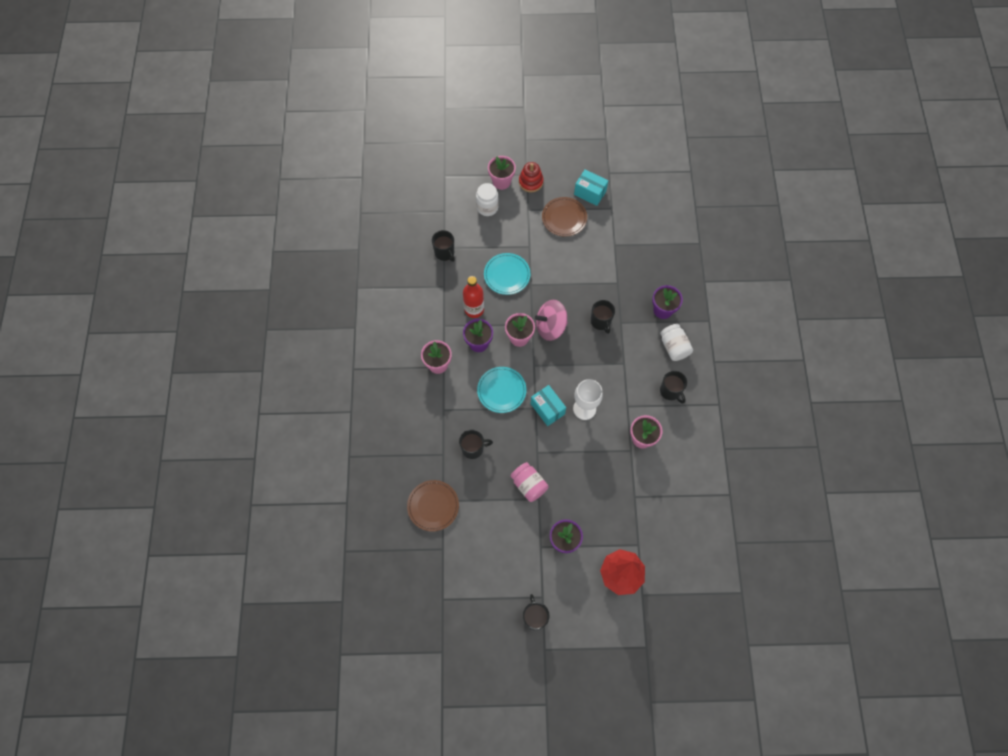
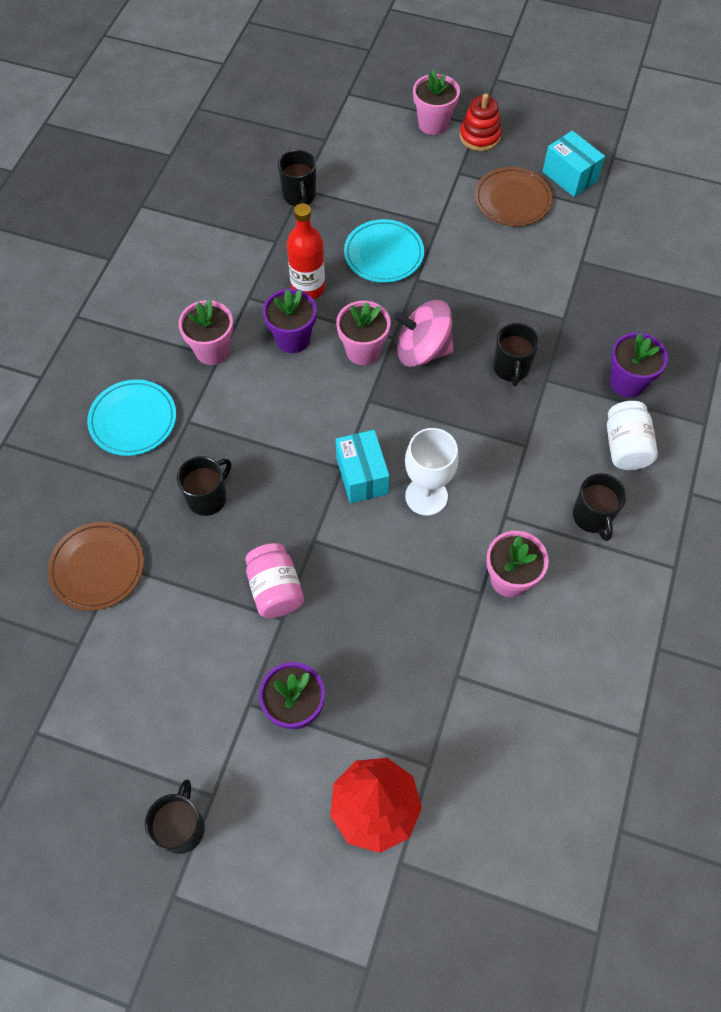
camera: 20 degrees right, 5 degrees down
(473, 448) = (208, 497): black mug -> black mug turned 60 degrees counterclockwise
(487, 207) = (395, 152): white jar -> none
(501, 390) = (297, 422): turquoise plate -> turquoise plate (133, 420)

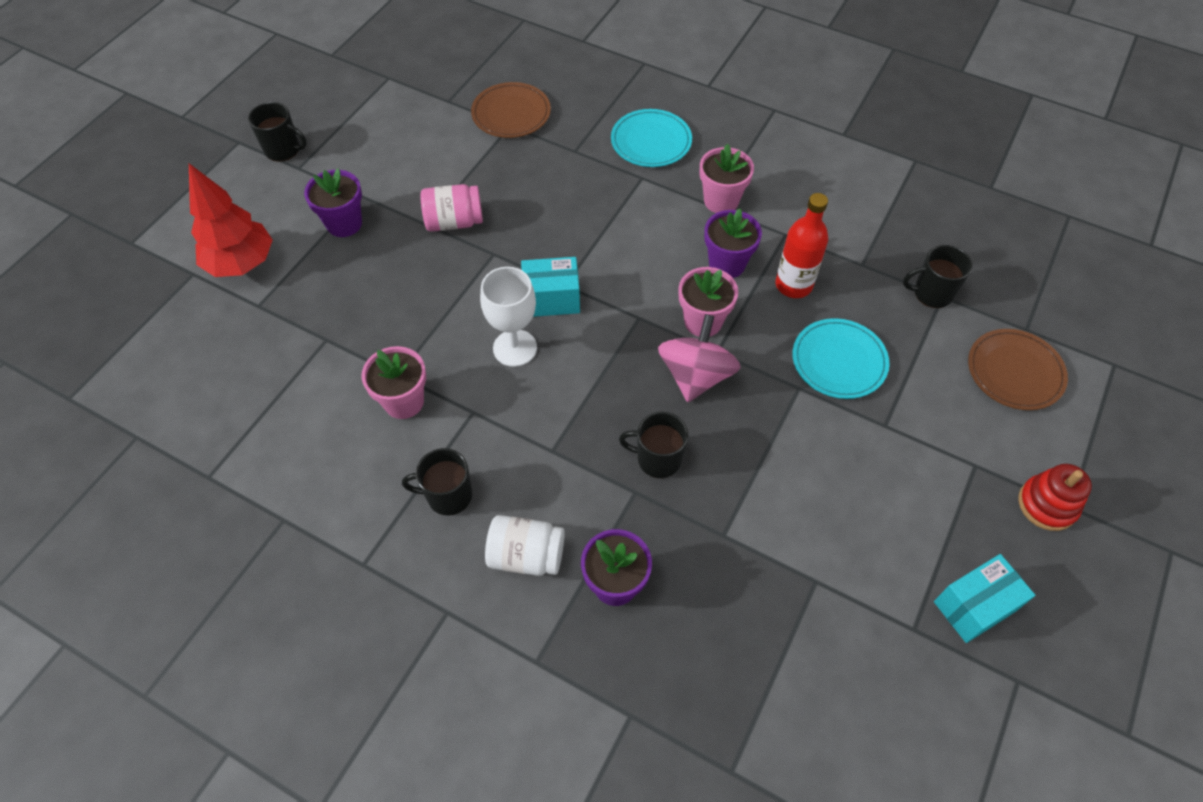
camera: 100 degrees right, 5 degrees down
(208, 497) = (558, 185): black mug -> none
(433, 124) = (1066, 452): pink flower pot -> none
(512, 200) = (927, 520): brown plate -> brown plate (1014, 372)

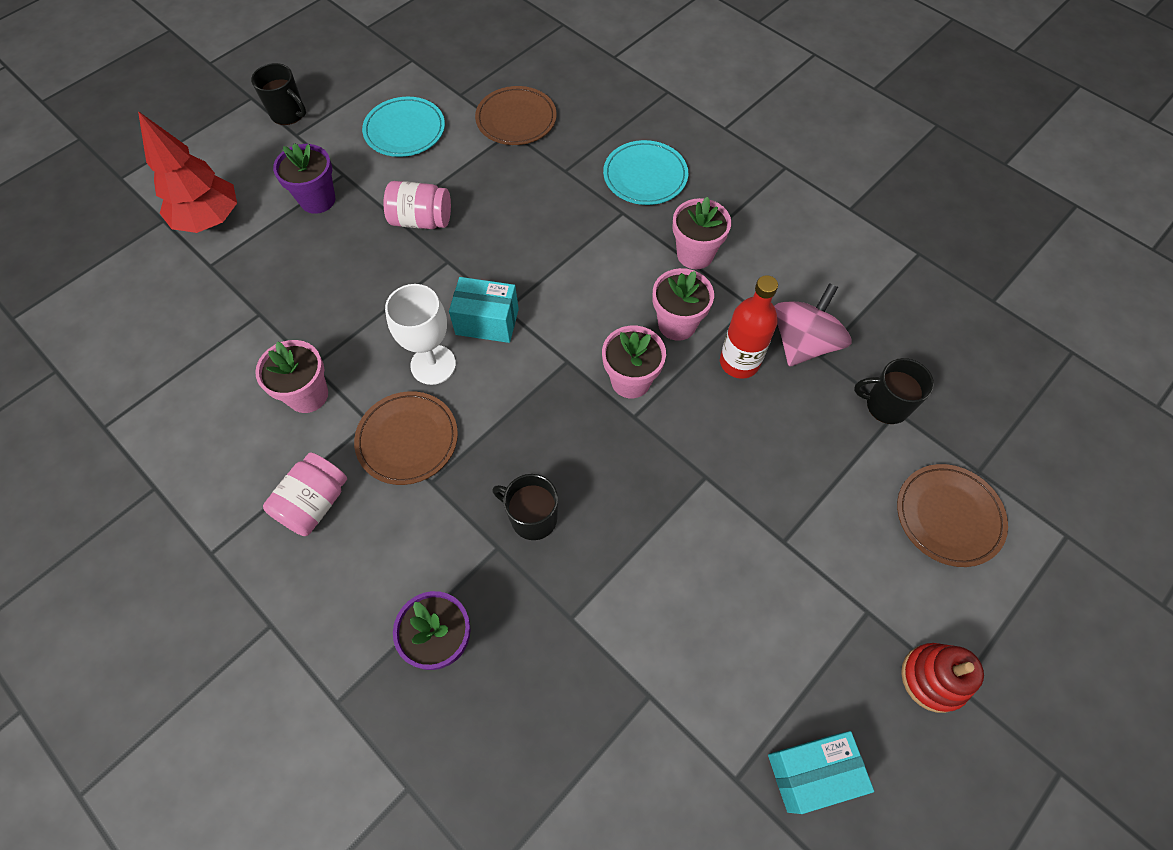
camera: 15 degrees right, 5 degrees up
(448, 496) = (314, 503): black mug -> pink jar
(515, 419) = (407, 439): none -> brown plate
(526, 555) = (366, 586): white jar -> none
(696, 375) = (603, 437): pink spinning top -> pink spinning top (803, 343)
(727, 264) = (677, 324): purple flower pot -> pink flower pot
(839, 361) = (758, 457): turquoise plate -> turquoise plate (405, 130)

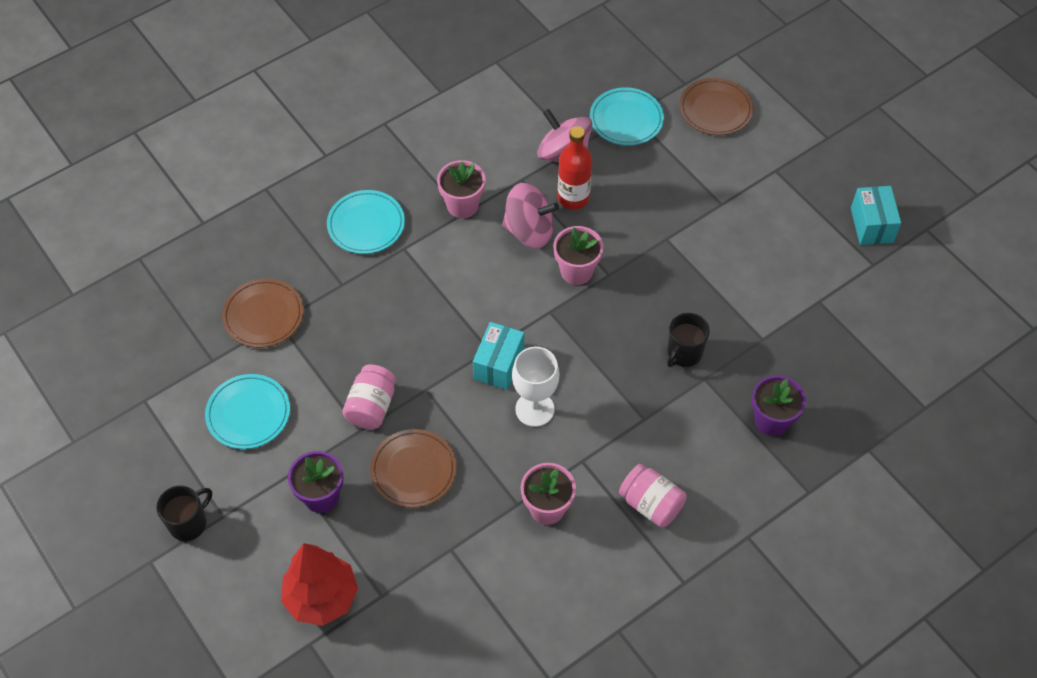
camera: 80 degrees left, 5 degrees down
(407, 439) = (603, 433): brown plate -> brown plate (413, 470)
(677, 324) = (529, 231): pink flower pot -> pink spinning top
(886, 405) = (626, 119): black mug -> turquoise plate
(933, 678) = (820, 149): red stacking toy -> none

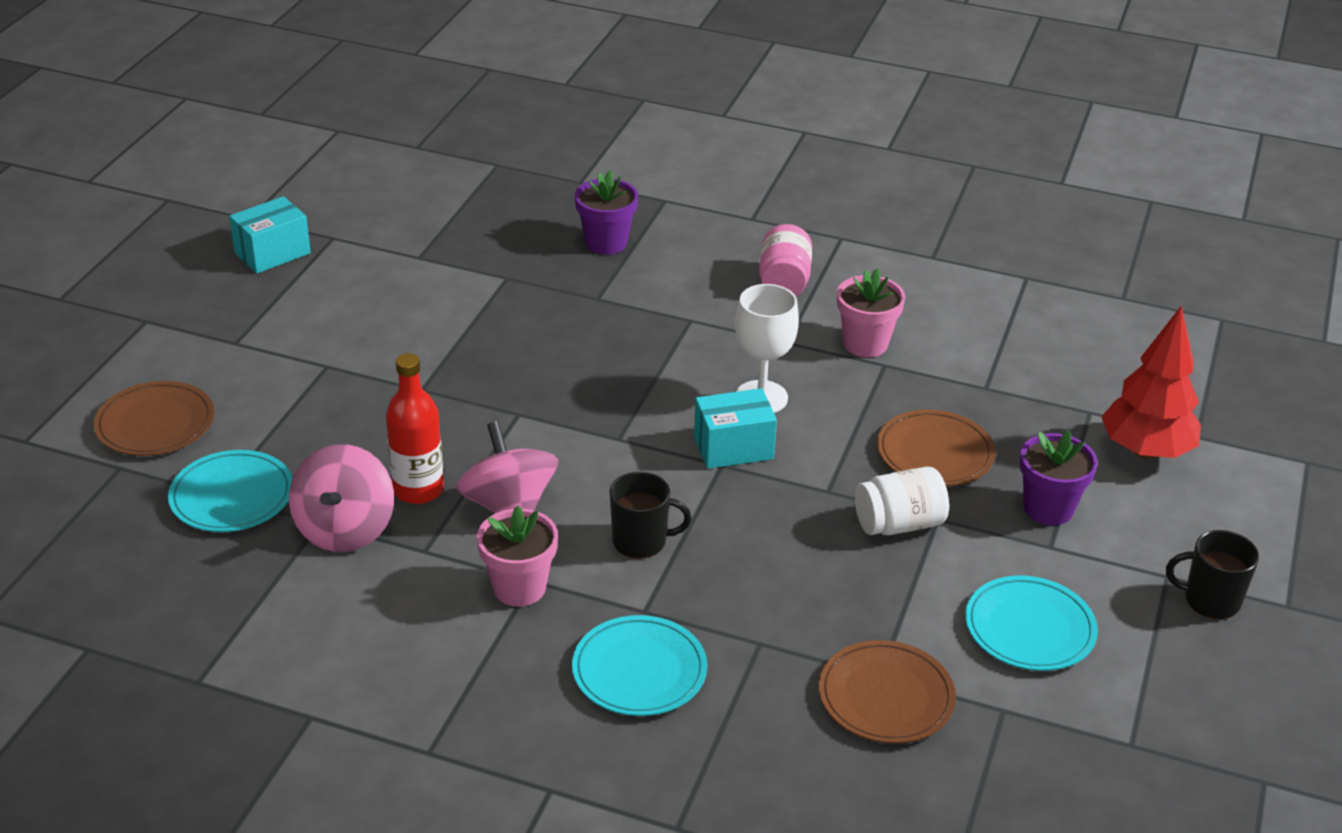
camera: 125 degrees left, 20 degrees down
(371, 407) = (899, 524): pink jar -> white jar
(576, 271) = (537, 441): pink flower pot -> none
(684, 353) = (578, 322): black mug -> black mug (641, 541)

